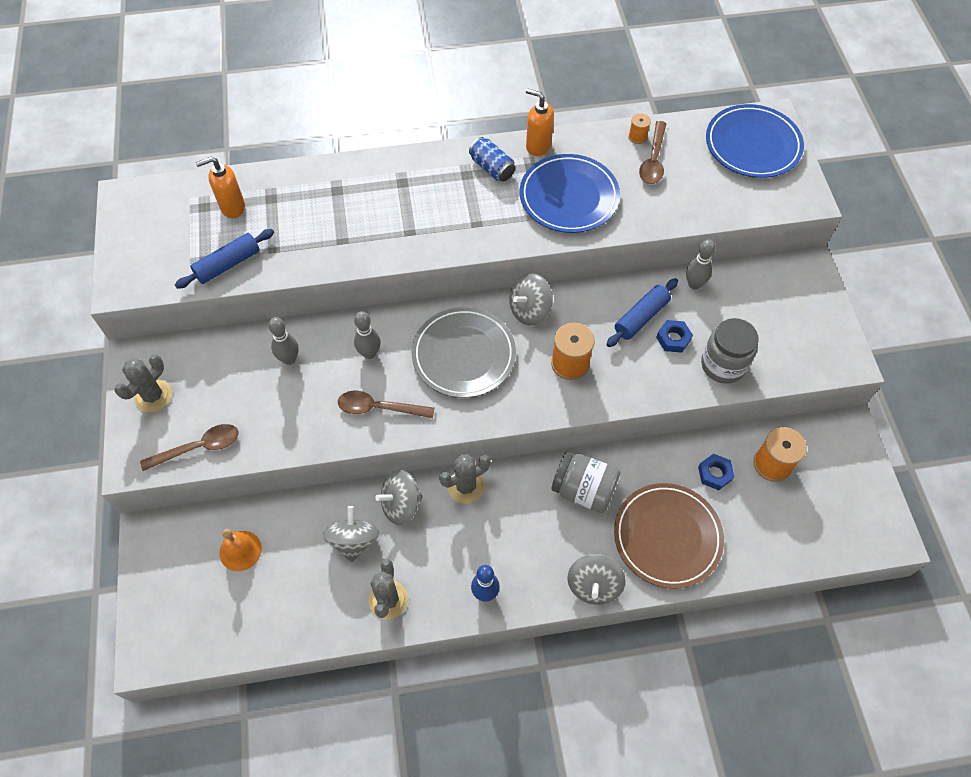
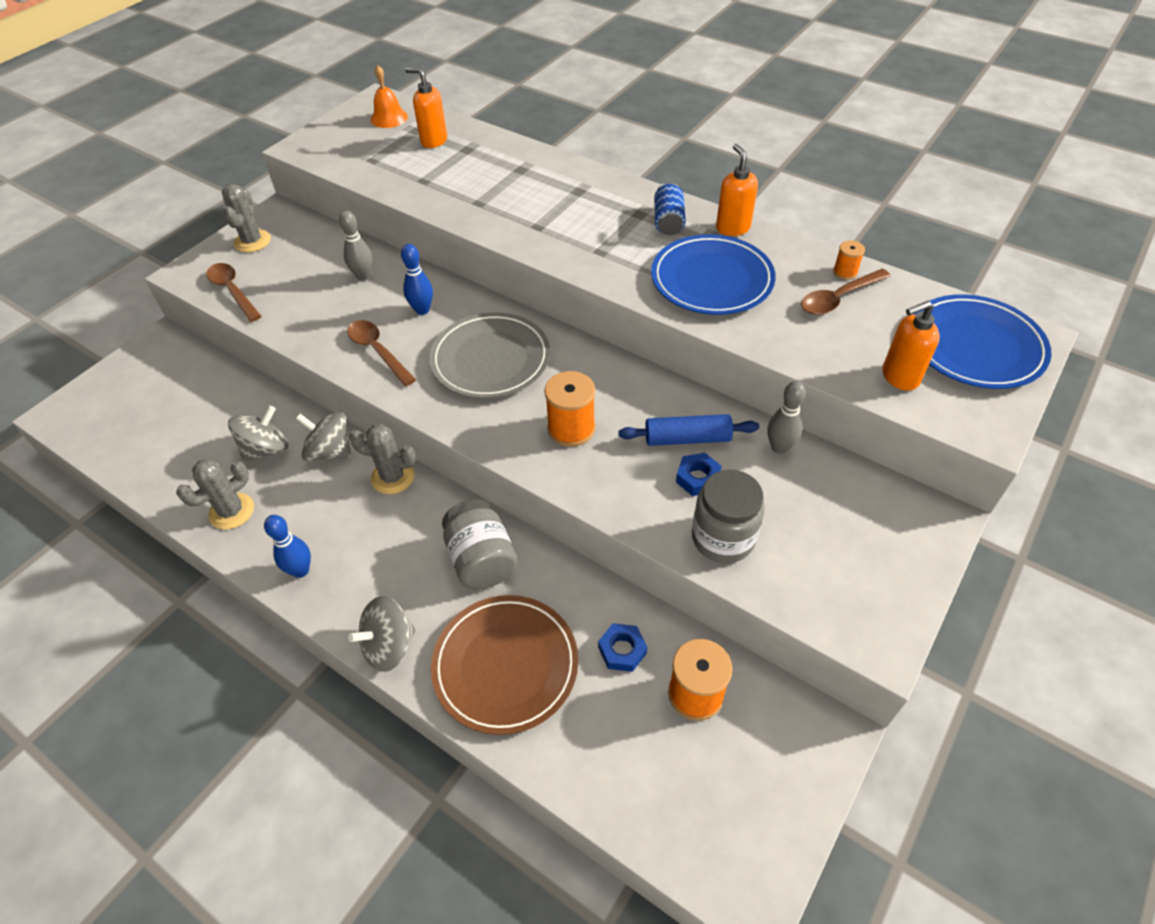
camera: 45 degrees right, 10 degrees down
(153, 396) = (252, 241): grey cactus -> grey cactus turned 75 degrees counterclockwise
(199, 447) = (233, 291): brown spoon -> brown spoon turned 150 degrees counterclockwise
(228, 264) = (381, 172): blue rolling pin -> none
(240, 550) = (193, 395): orange bell -> orange bell (389, 118)
(369, 353) = (422, 310): grey bowling pin -> blue bowling pin
(530, 310) = (589, 364): grey spinning top -> none
(736, 194) = (899, 377): none -> orange soap dispenser

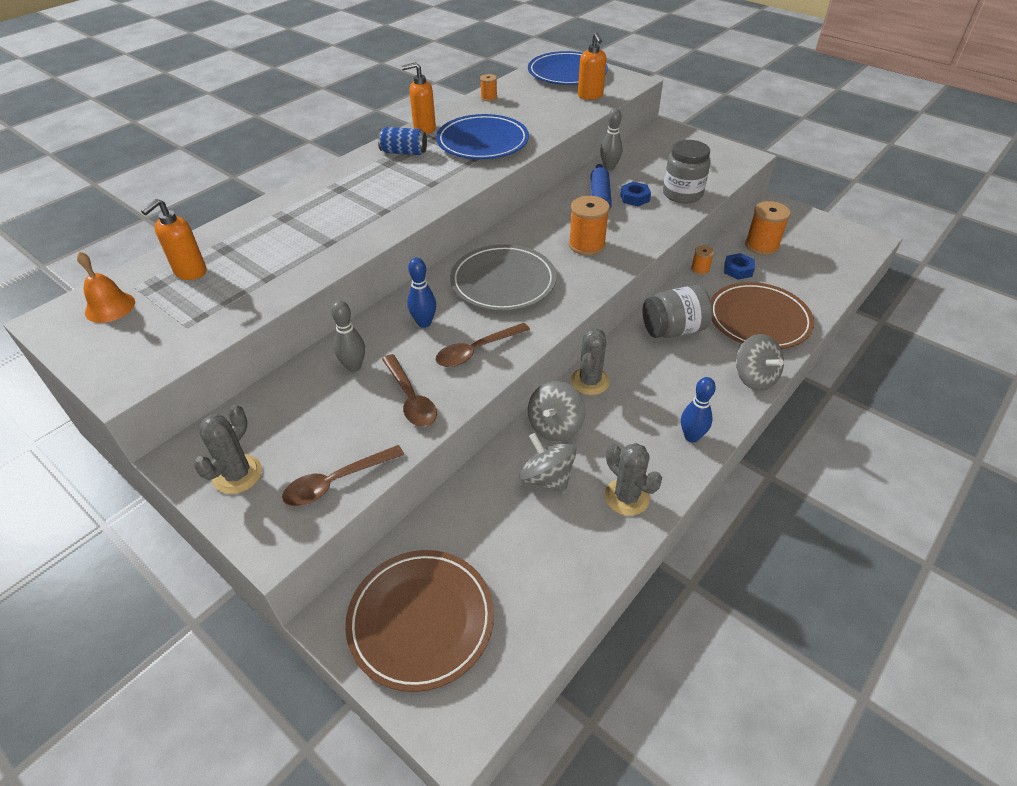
camera: 85 degrees left, 5 degrees down
(146, 384) = (421, 620): none -> brown plate
(252, 241) = (237, 474): grey cactus -> grey cactus turned 75 degrees counterclockwise
(617, 599) = (700, 269): none -> orange spool
(838, 298) = (515, 103): brown spoon -> brown spoon (411, 399)

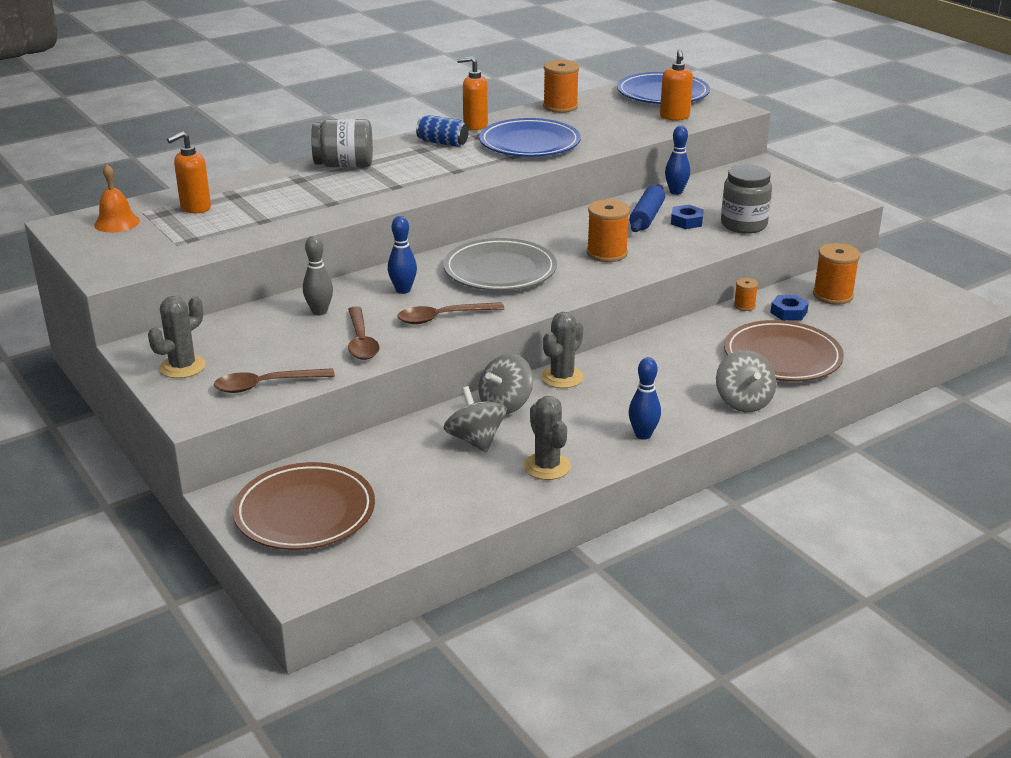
camera: 15 degrees right, 15 degrees down
(489, 98) = (560, 107): orange spool -> orange spool, size x1.87
(609, 167) = (676, 192): grey bowling pin -> blue bowling pin
(673, 329) = (679, 351): grey jar -> grey jar (344, 165)

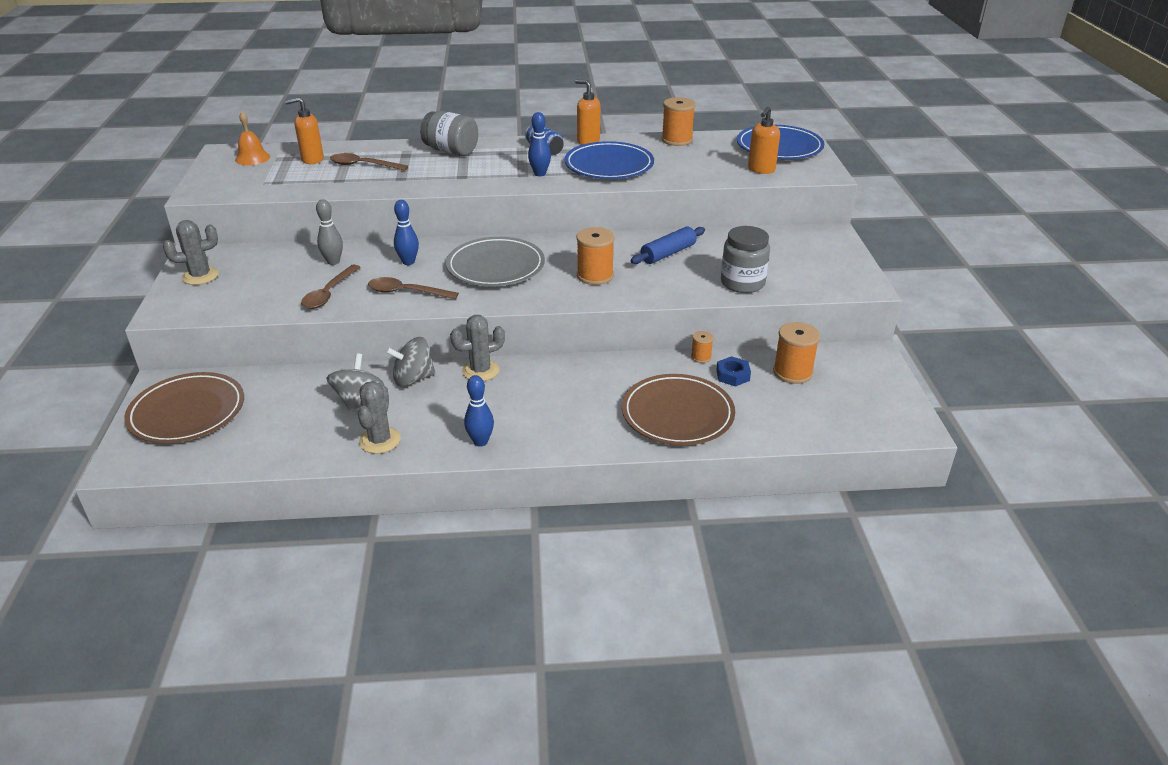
camera: 30 degrees right, 5 degrees up
(266, 385) = (228, 306): brown spoon -> brown spoon (363, 165)
(676, 192) = (721, 238): blue bowling pin -> blue bowling pin (540, 174)
(686, 221) = (696, 266): blue nut -> none
(743, 402) = (594, 443): grey spinning top -> none

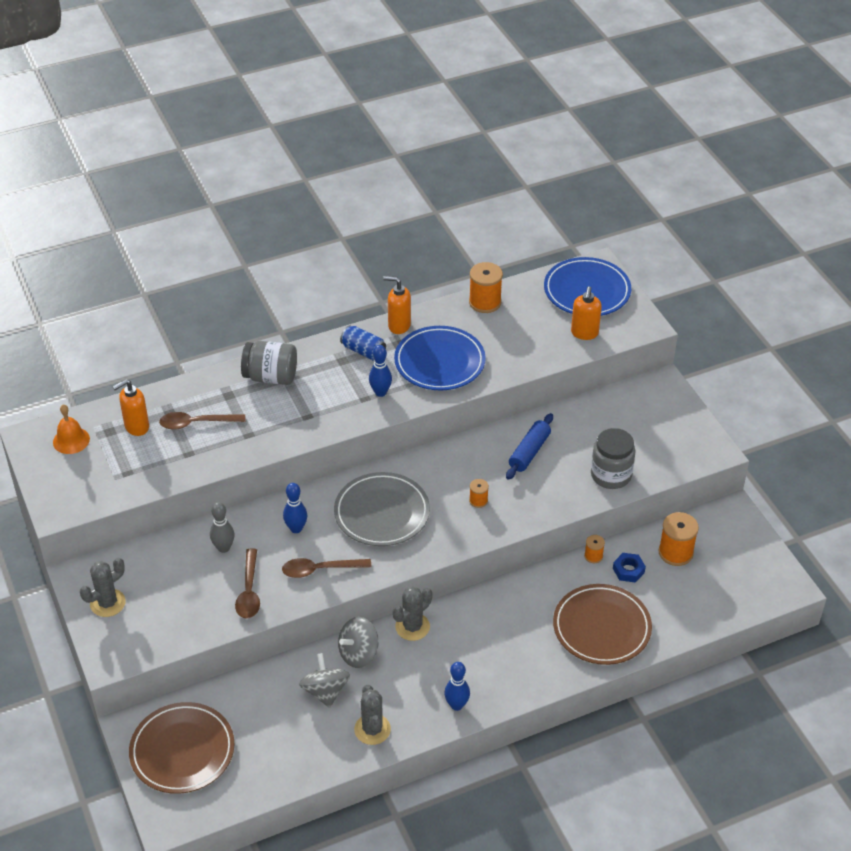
camera: 20 degrees left, 10 degrees up
(595, 276) = (478, 500): orange spool -> orange spool, size x0.53

